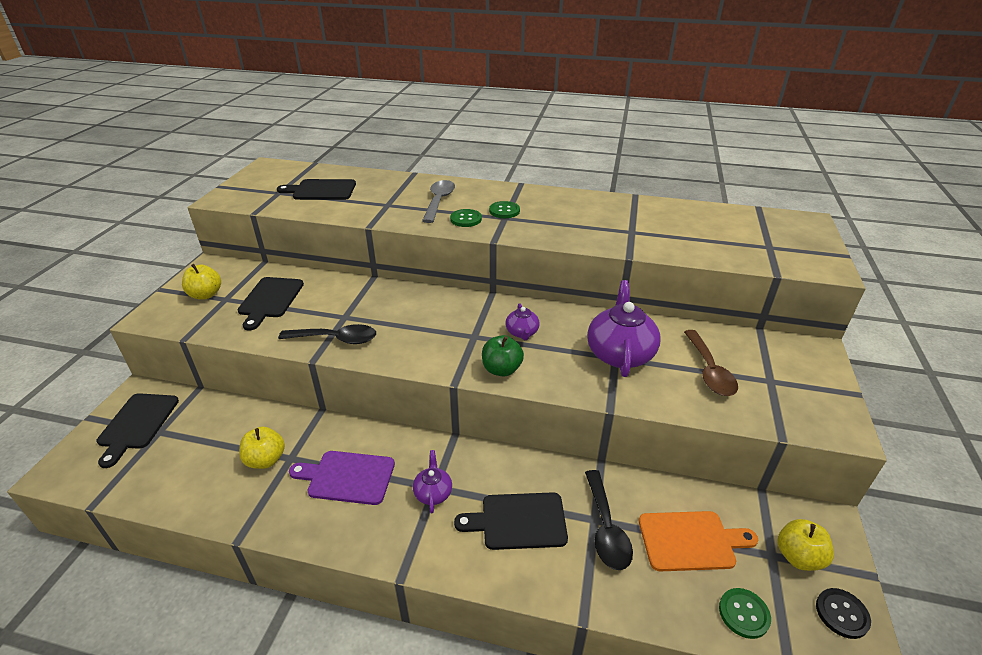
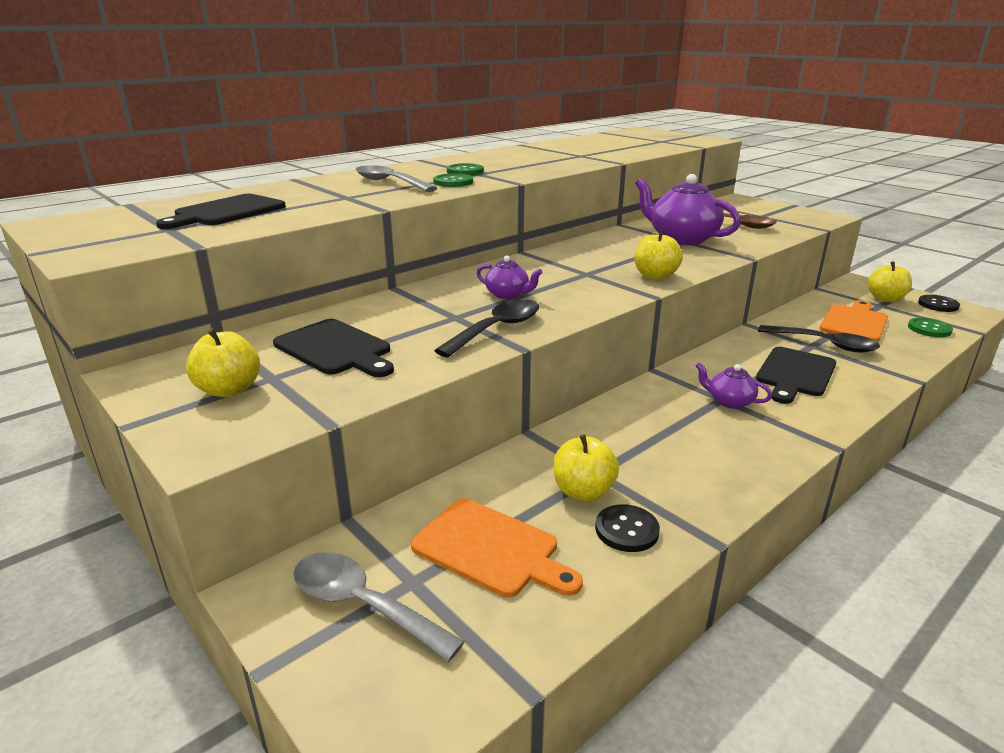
camera: 55 degrees left, 10 degrees down
(137, 424) = (362, 605): black cutting board -> grey spoon
(194, 446) = (491, 549): none -> orange cutting board
(234, 493) = (626, 530): none -> black button
(347, 477) = (666, 442): purple cutting board -> none
(501, 369) = (655, 276): green apple -> yellow apple
(522, 333) = (607, 257): purple teapot -> purple teapot (508, 294)

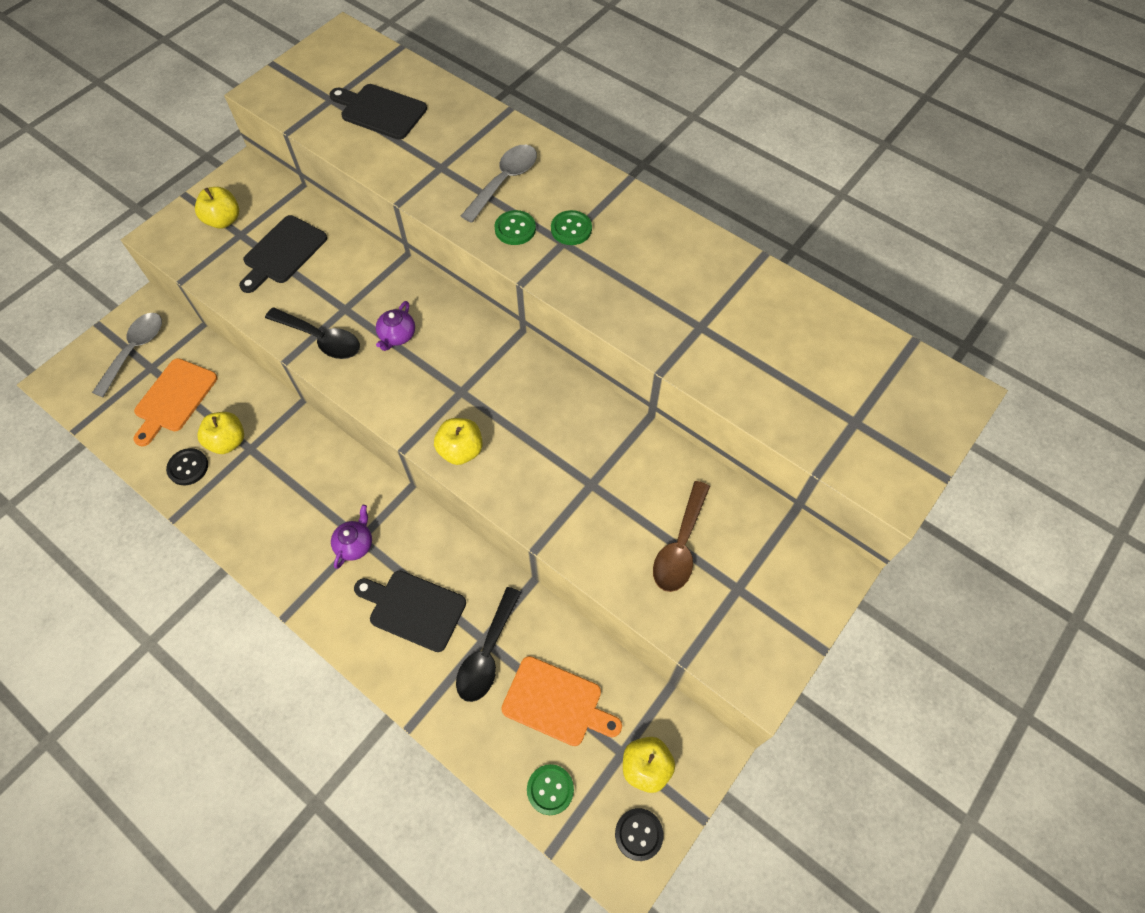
camera: 80 degrees right, 35 degrees up
(681, 239) = (600, 481): purple teapot -> none

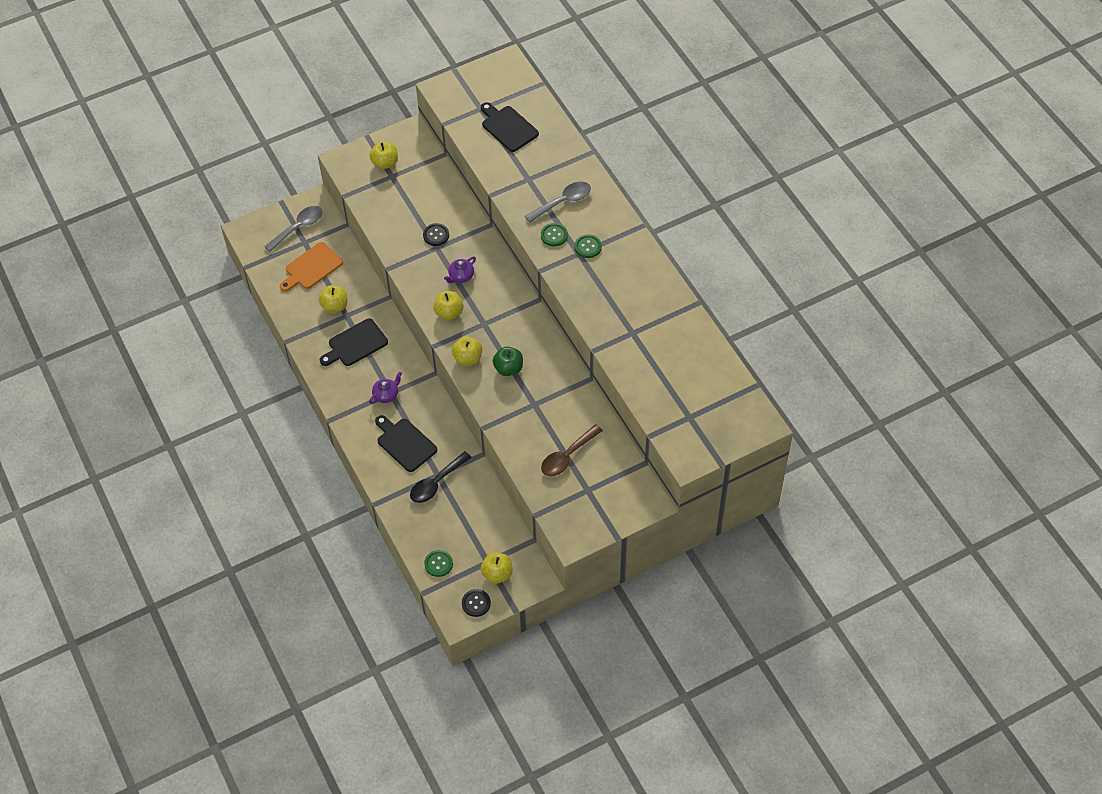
camera: 25 degrees right, 5 degrees down
(188, 467) = (305, 314): black button -> black button (436, 235)
(282, 252) = (413, 197): black cutting board -> black cutting board (355, 344)
(321, 339) = (414, 262): black spoon -> none
(403, 393) = (449, 312): none -> yellow apple
(527, 444) = (508, 368): none -> green apple
(557, 703) = (463, 523): orange cutting board -> none

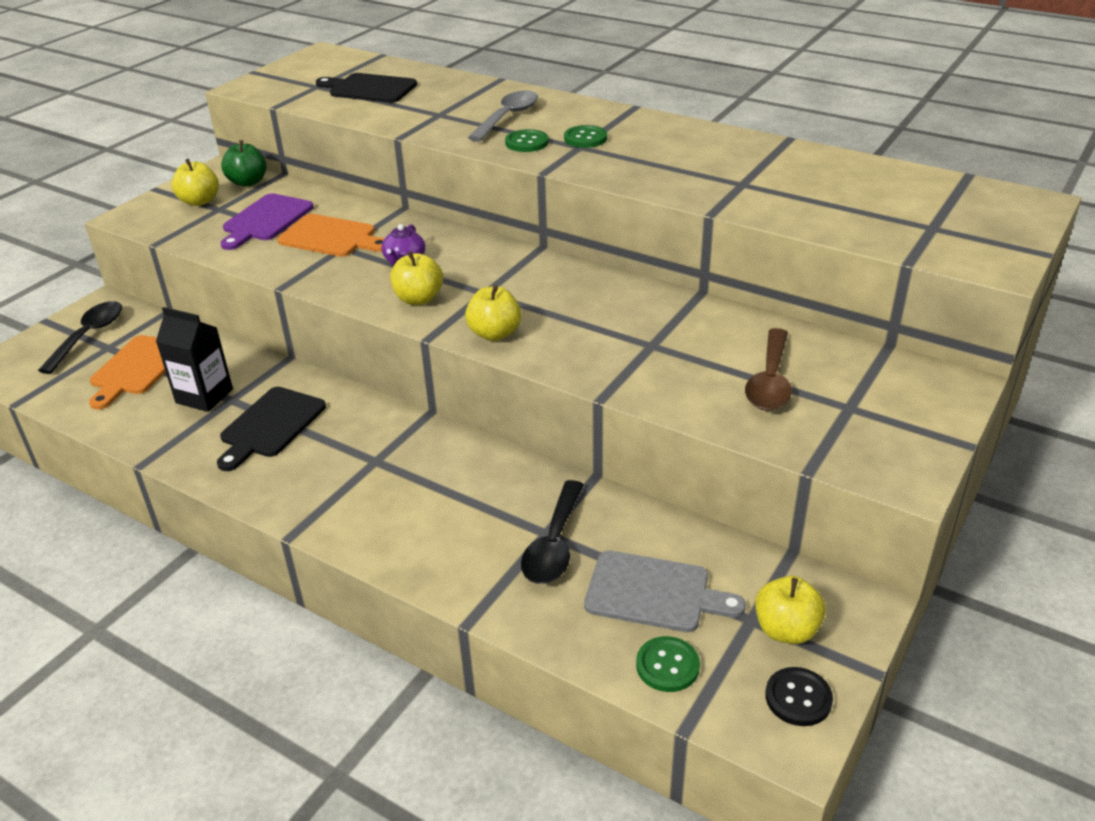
camera: 30 degrees left, 20 degrees down
(298, 227) = (89, 336): grey spoon -> black spoon
(335, 306) = (204, 396): yellow apple -> black carton
(386, 395) = (370, 465): purple teapot -> none
(405, 443) = (452, 514): black cutting board -> none
(410, 200) = (265, 220): none -> purple cutting board
(436, 235) = (331, 237): black button -> orange cutting board
(459, 529) = (654, 593): none -> grey cutting board
(508, 368) = (570, 322): green apple -> green apple (248, 182)

